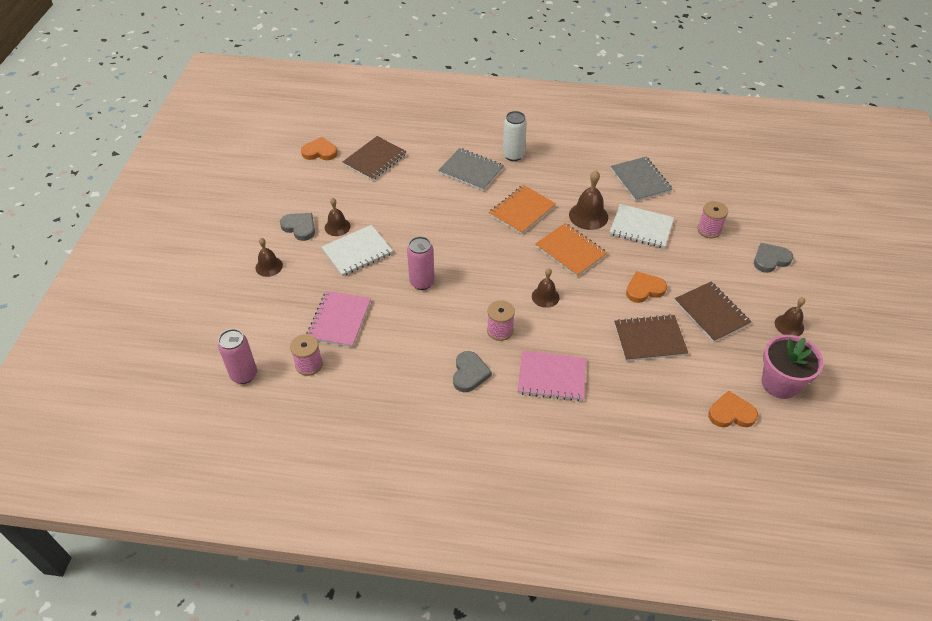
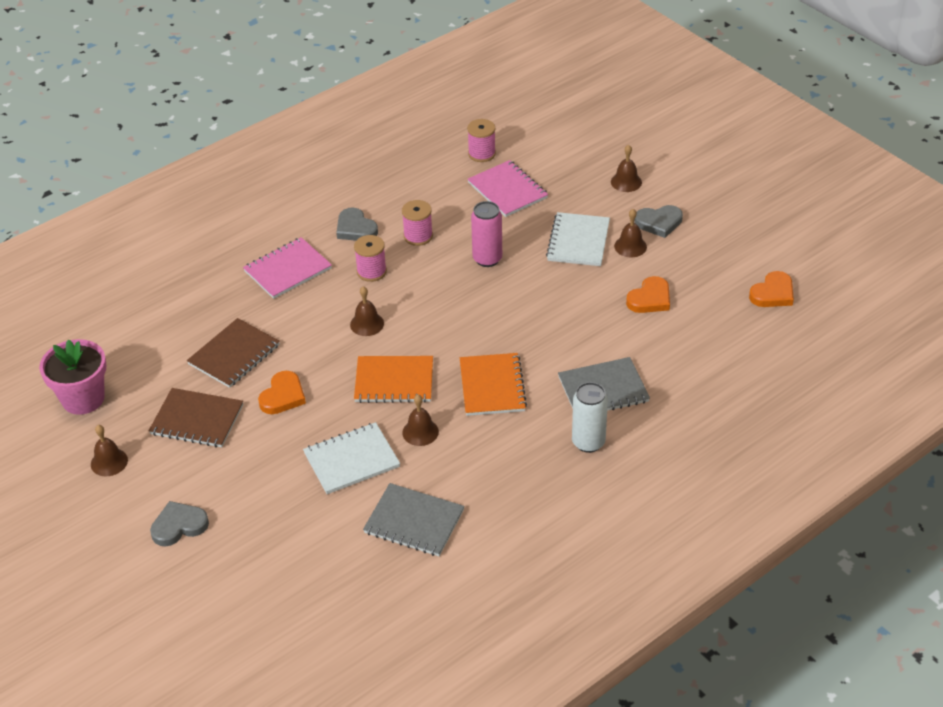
camera: 135 degrees right, 5 degrees down
(244, 375) = (515, 120): pink can -> none
(375, 159) = (711, 327): brown notebook -> none
(588, 216) = (420, 432): brown bell -> brown bell, size x0.65
(709, 230) = (276, 513): pink spool -> pink spool (418, 236)
(731, 413) = (111, 345): orange heart -> orange heart (650, 299)
(770, 259) = (179, 526): grey heart -> grey heart turned 135 degrees counterclockwise

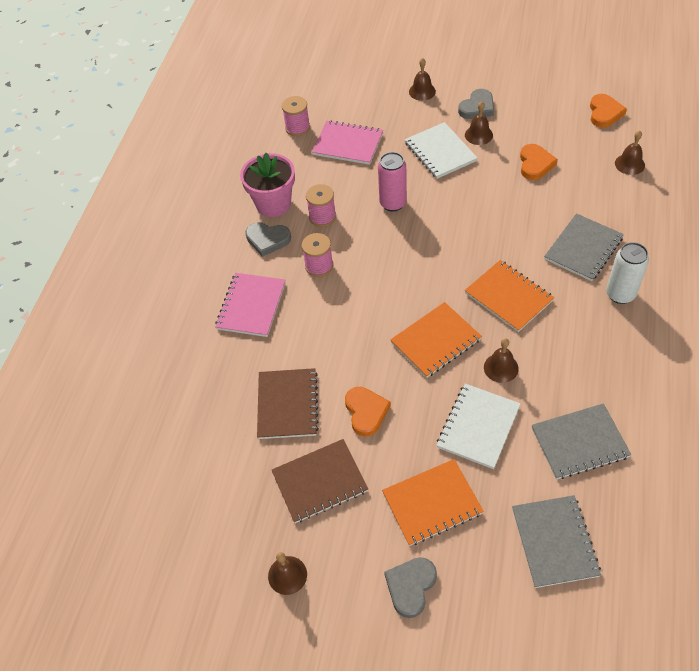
camera: 35 degrees left, 10 degrees up
(83, 399) = (200, 534): pink flower pot -> pink flower pot (273, 204)
(256, 486) = (432, 503): none -> orange notebook
(311, 570) = (554, 542): none -> grey notebook
(367, 324) = (363, 309): brown bell -> brown bell (629, 164)

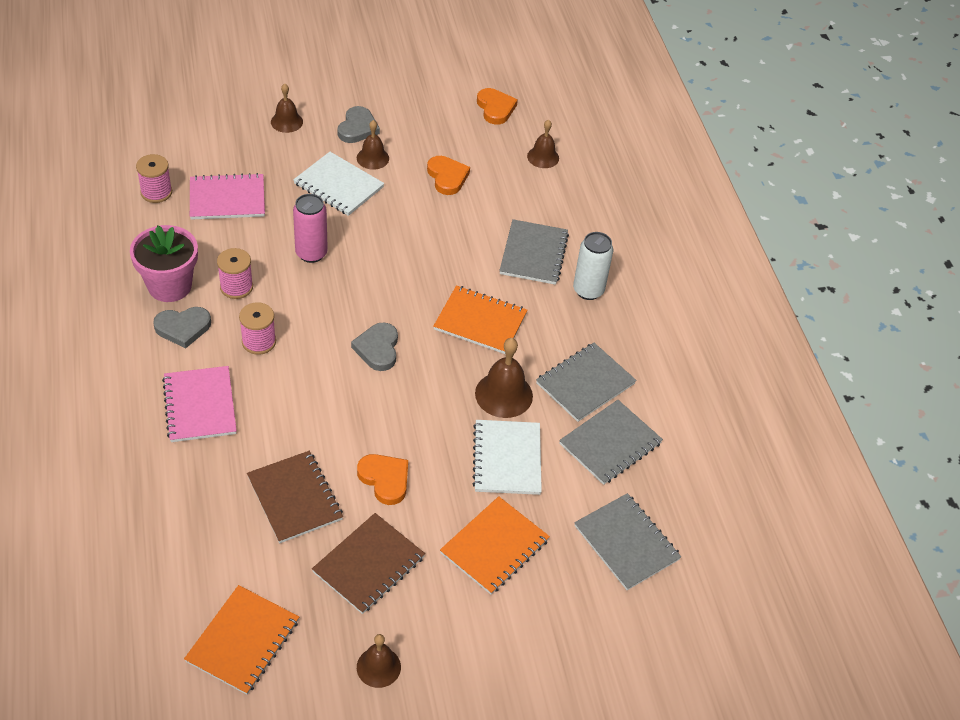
camera: 35 degrees left, 5 degrees down
(410, 586) = (509, 632): grey heart -> grey heart (378, 349)
(436, 341) = (425, 386): orange notebook -> orange notebook (243, 641)
(501, 368) = (504, 394): brown bell -> brown bell, size x1.53
(580, 379) = (585, 383): none -> grey notebook

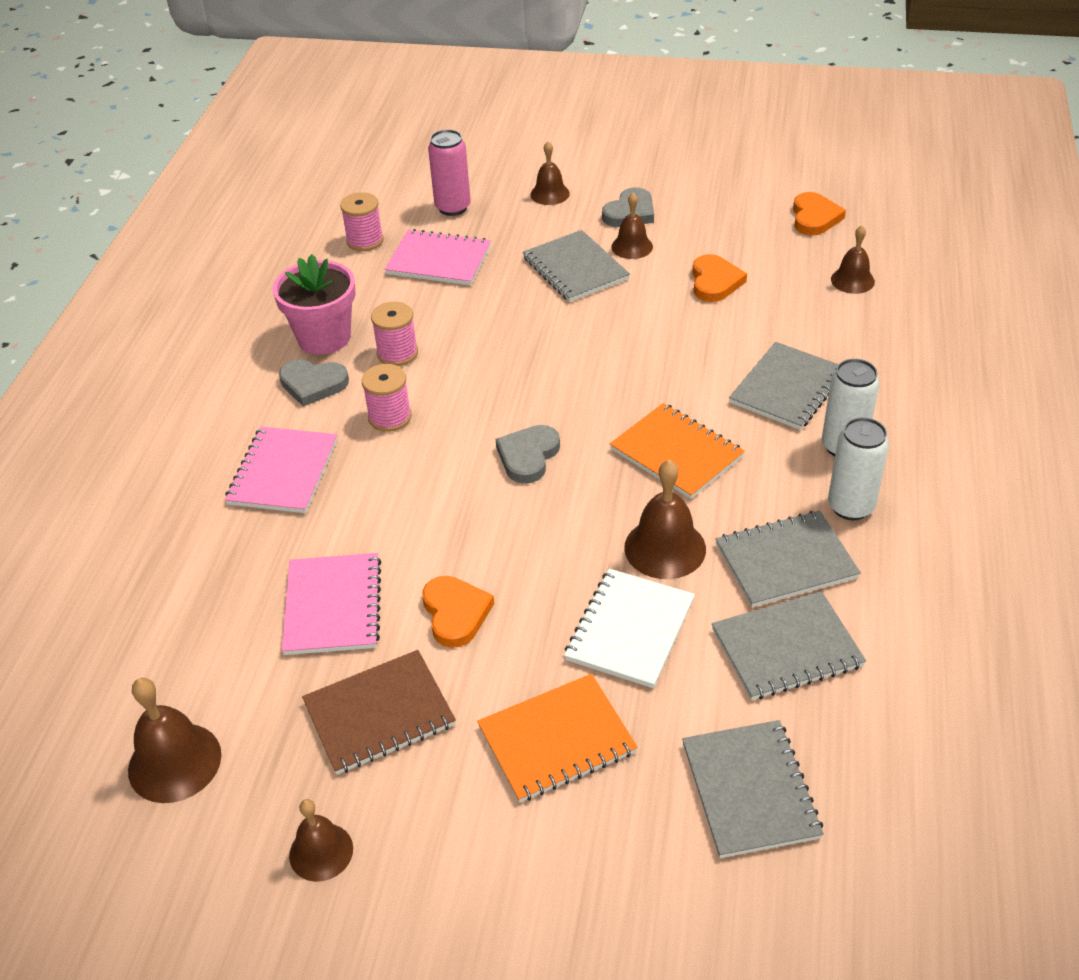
camera: 30 degrees right, 5 degrees down
(243, 641) = (174, 762): orange notebook -> brown bell
(295, 498) = (333, 606): brown notebook -> pink notebook
(311, 253) = (504, 334): pink can -> pink can (453, 207)
(338, 185) = (575, 268): white notebook -> grey notebook
(610, 334) = (850, 506): none -> white can

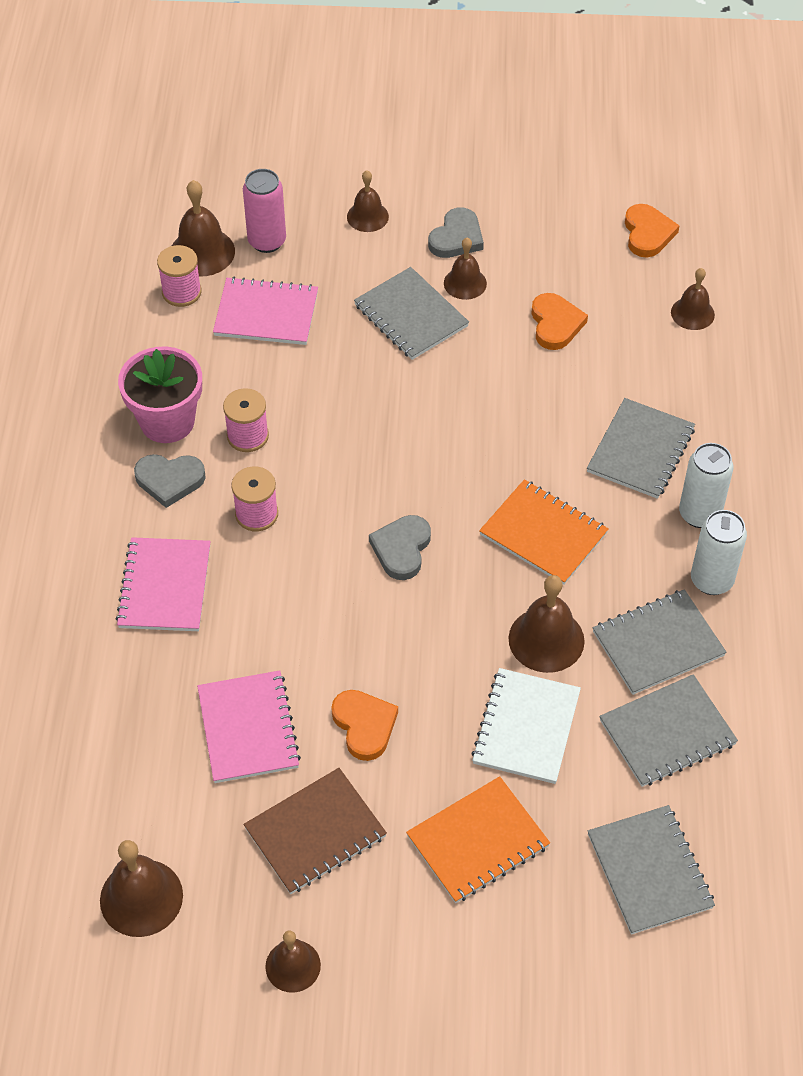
camera: 10 degrees left, 10 degrees up
(391, 212) = (202, 252): none -> brown bell

